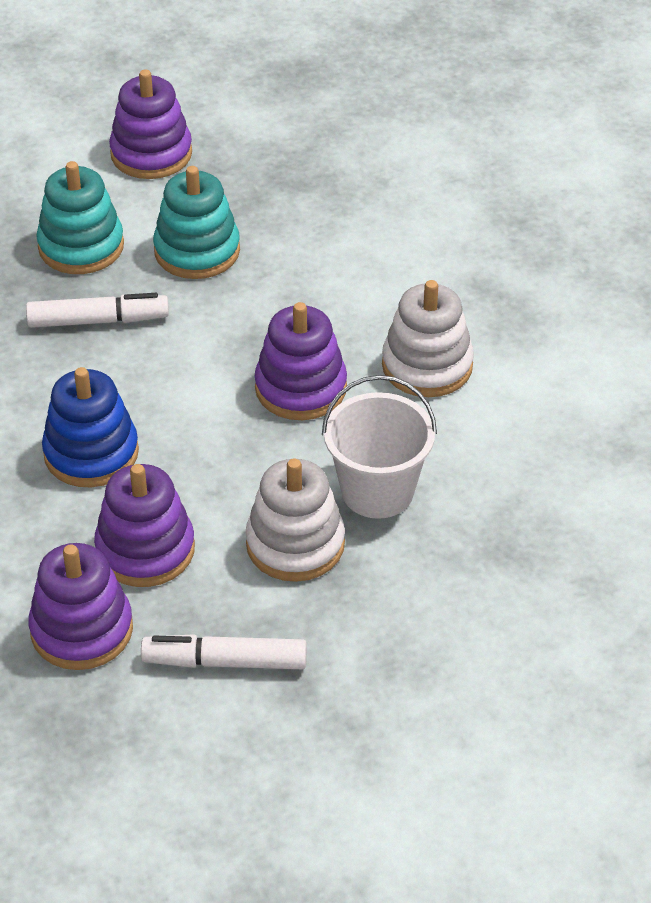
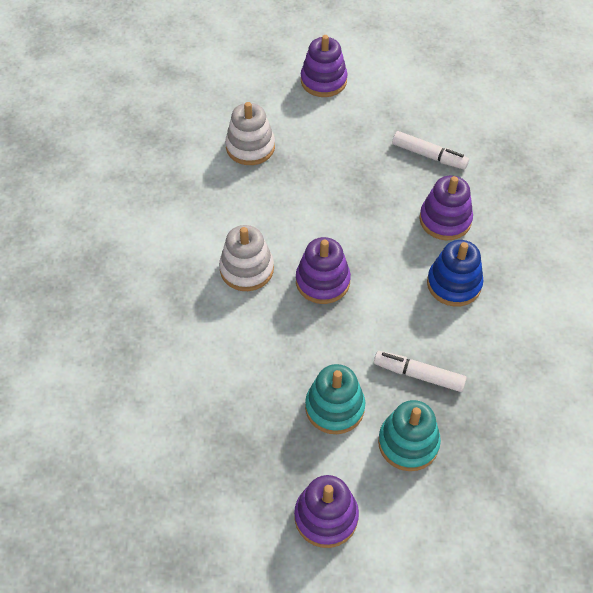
camera: 155 degrees left, 10 degrees up
(82, 630) = (489, 192): purple stacking toy -> purple stacking toy (323, 81)
(295, 544) = (371, 196): white stacking toy -> white stacking toy (250, 147)
(377, 491) = (316, 208): white bucket -> none

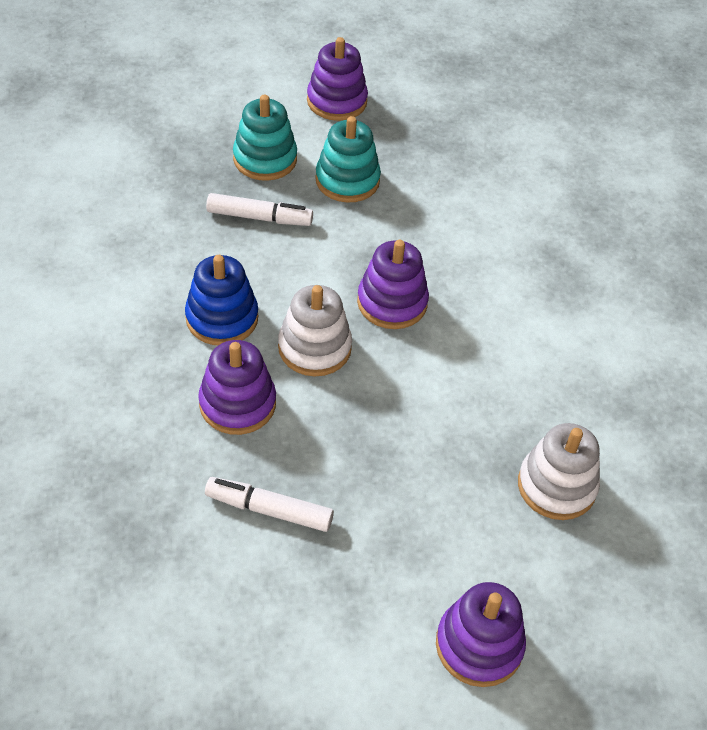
camera: 165 degrees right, 5 degrees down
(247, 269) = (492, 306): white stacking toy -> white stacking toy (314, 348)

